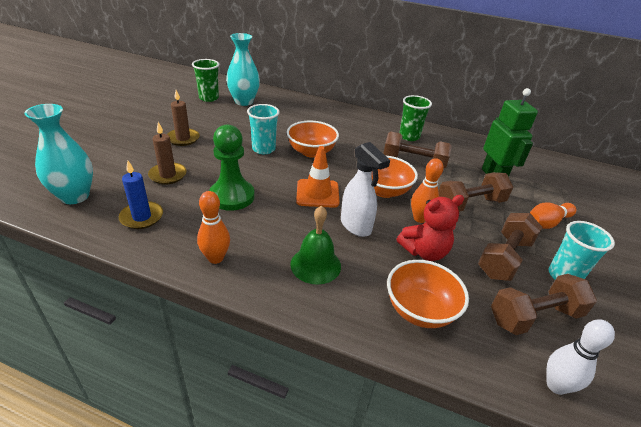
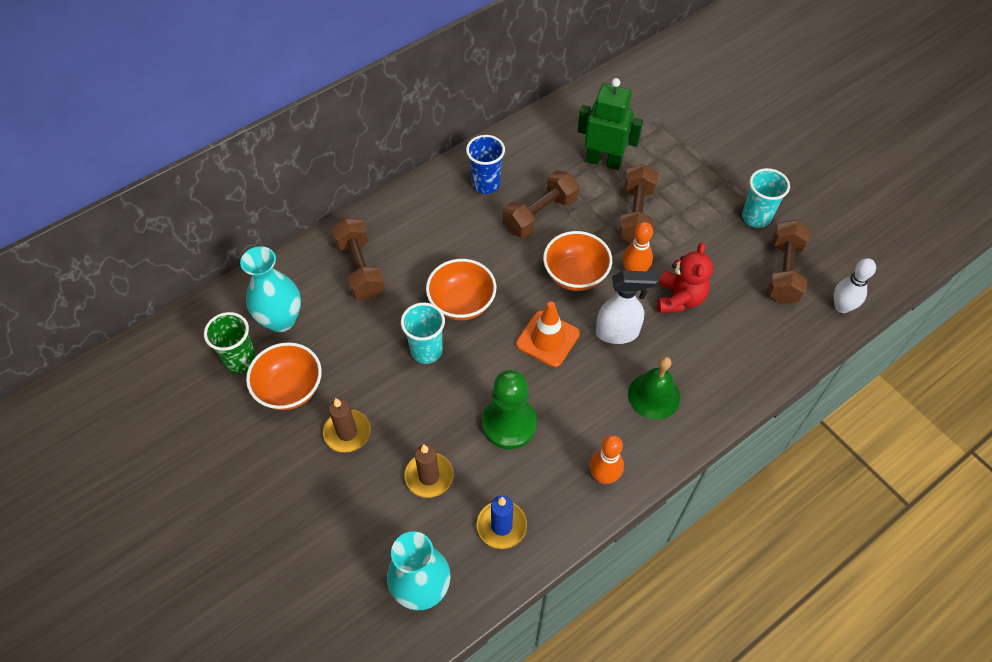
camera: 55 degrees left, 20 degrees up
(409, 136) = (486, 184): green cup -> blue cup
(420, 310) = (742, 346): orange bowl -> orange bowl (290, 389)
(504, 258) = (717, 243): brown dumbbell -> brown dumbbell (360, 269)
(546, 223) = (692, 175): orange bowling pin -> none

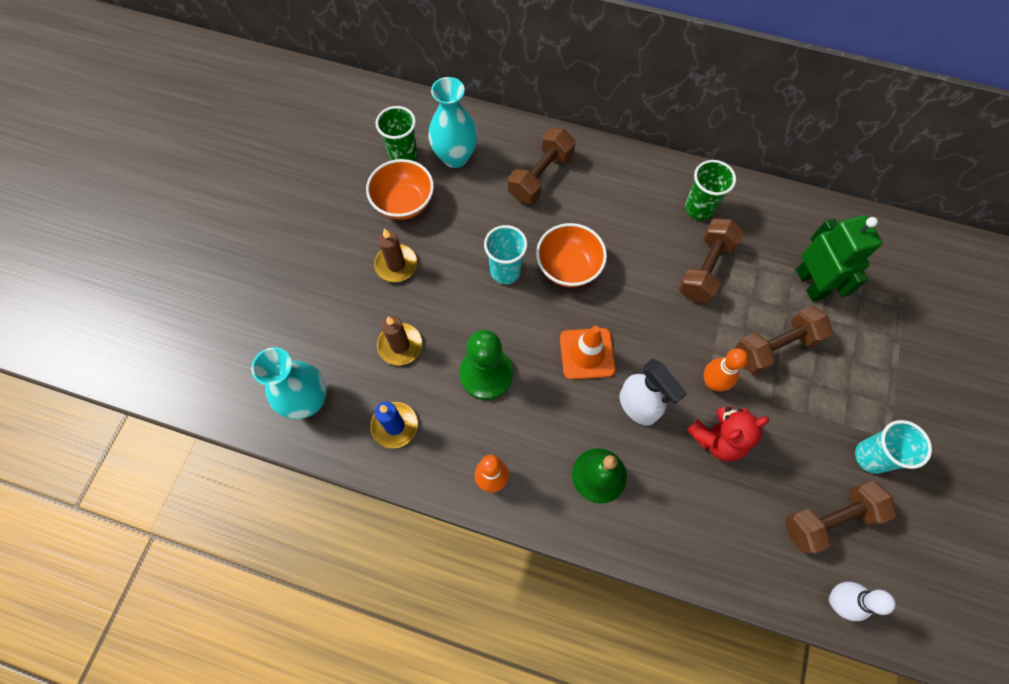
camera: 55 degrees right, 10 degrees up
(486, 184) = (699, 208): blue cup -> green cup
(540, 215) = (705, 269): brown dumbbell -> brown dumbbell turned 75 degrees counterclockwise
(575, 275) = (668, 336): orange bowl -> none

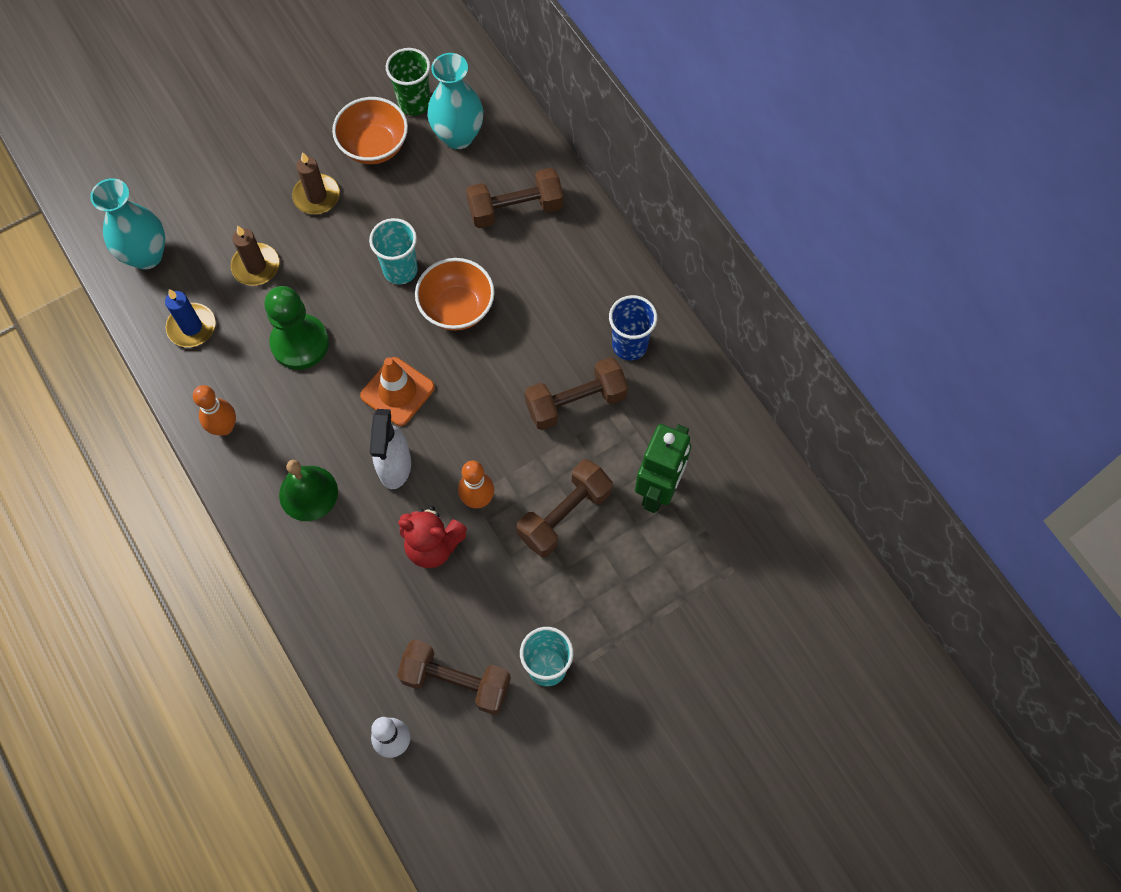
camera: 40 degrees right, 0 degrees up
(699, 208) = (629, 345): green cup -> blue cup
(775, 347) = (564, 515): brown dumbbell -> brown dumbbell turned 60 degrees counterclockwise

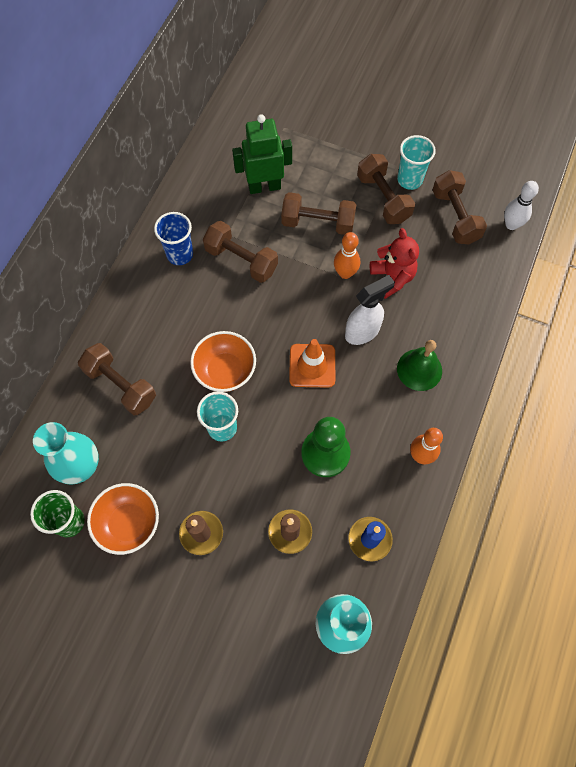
camera: 125 degrees left, 0 degrees up
(544, 614) = (383, 198): none -> brown dumbbell

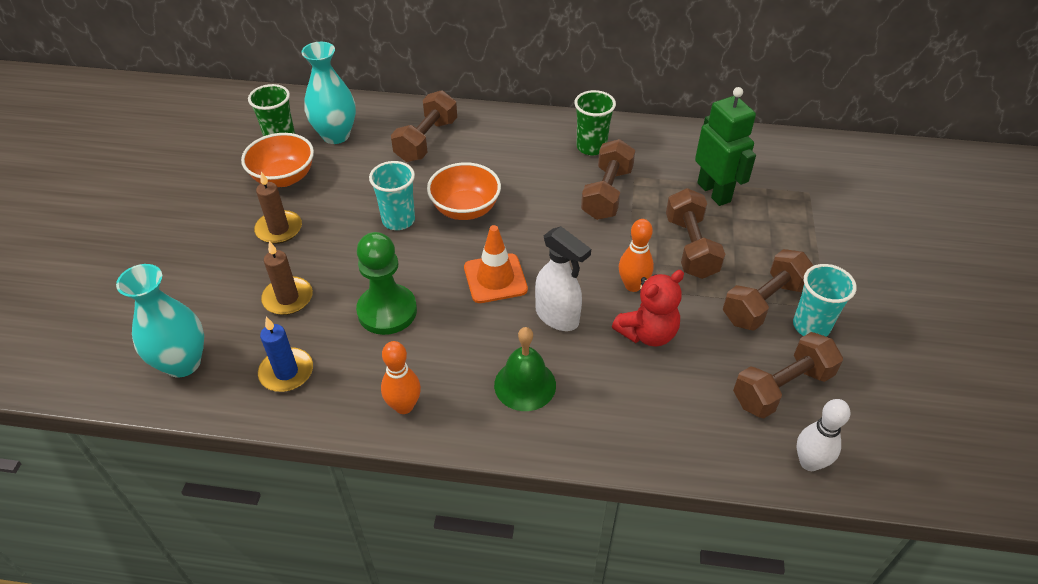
camera: 75 degrees right, 20 degrees down
(180, 254) = (591, 147): blue cup -> green cup

